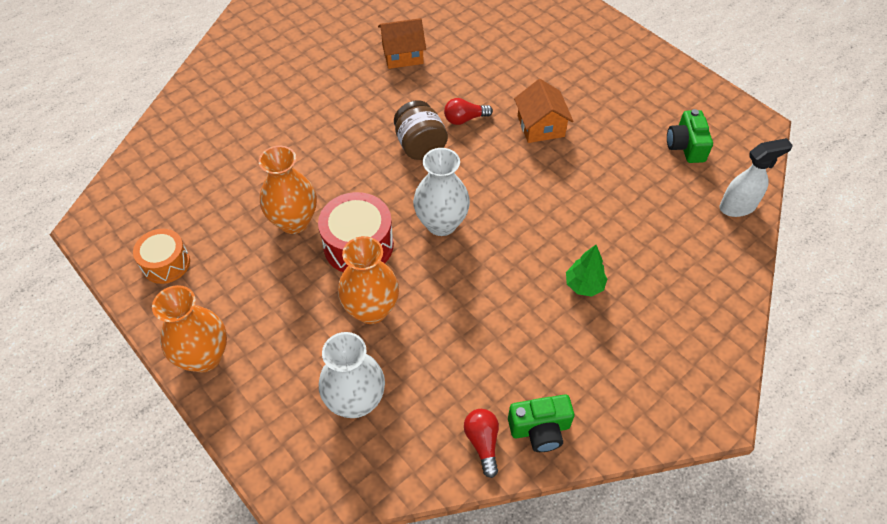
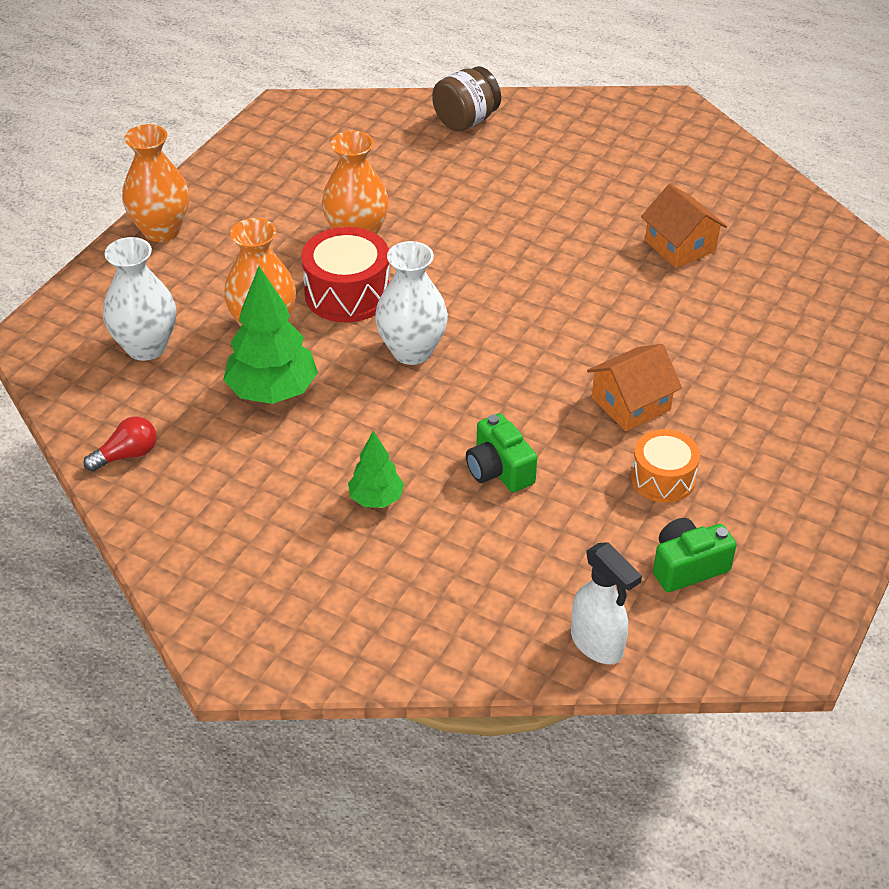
camera: 70 degrees right, 10 degrees down
(166, 263) = (260, 170): orange drum -> orange drum (663, 478)
(420, 146) = (527, 302): brown jar -> brown jar (466, 121)
(449, 322) = (272, 392): none -> green tree
(465, 119) = (598, 330): red light bulb -> none
(540, 429) = (158, 498): green camera -> green camera (499, 470)

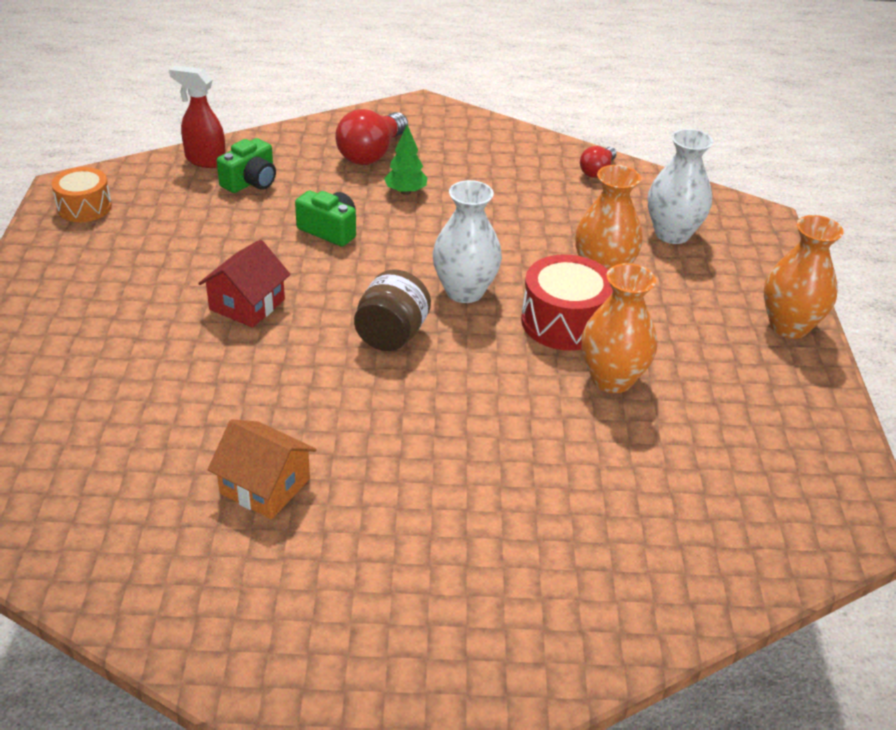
camera: 150 degrees right, 5 degrees down
(272, 392) = (544, 232): green tree -> none
(372, 581) = (372, 153): none -> red light bulb
(466, 121) = (643, 590): brown jar -> brown jar (391, 335)
(597, 644) = (205, 160): white spray bottle -> red spray bottle
(631, 404) = (247, 304): orange house -> red house
(663, 478) = (196, 258): orange drum -> orange drum (84, 207)
(687, 566) = (157, 211): green camera -> green camera (250, 182)

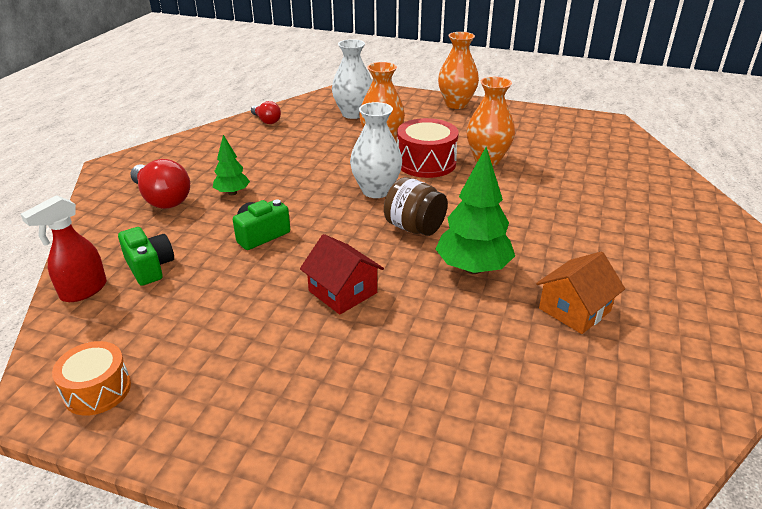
camera: 70 degrees left, 5 degrees down
(322, 393) = (473, 268): none -> green tree

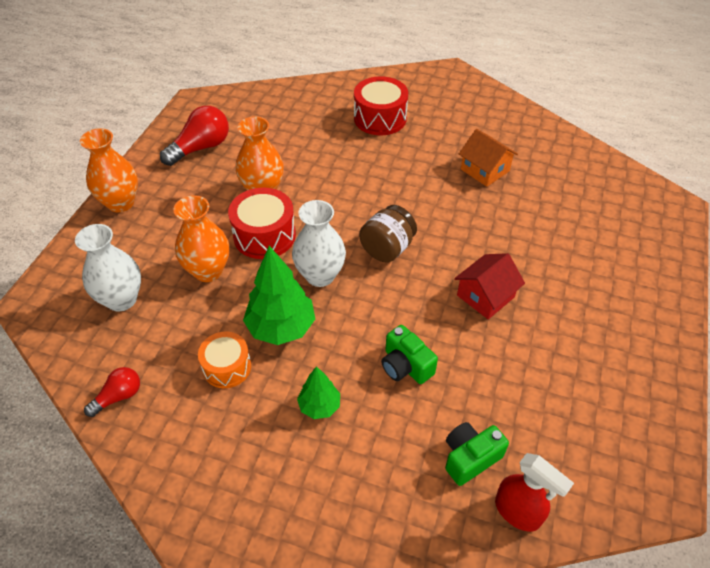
camera: 90 degrees left, 15 degrees up
(97, 390) = (637, 452): orange drum -> orange drum (227, 367)
(162, 199) = (331, 482): red light bulb -> red light bulb (201, 148)
(473, 268) = (444, 216): green tree -> green tree (281, 327)
(645, 226) = (380, 118): none -> red drum

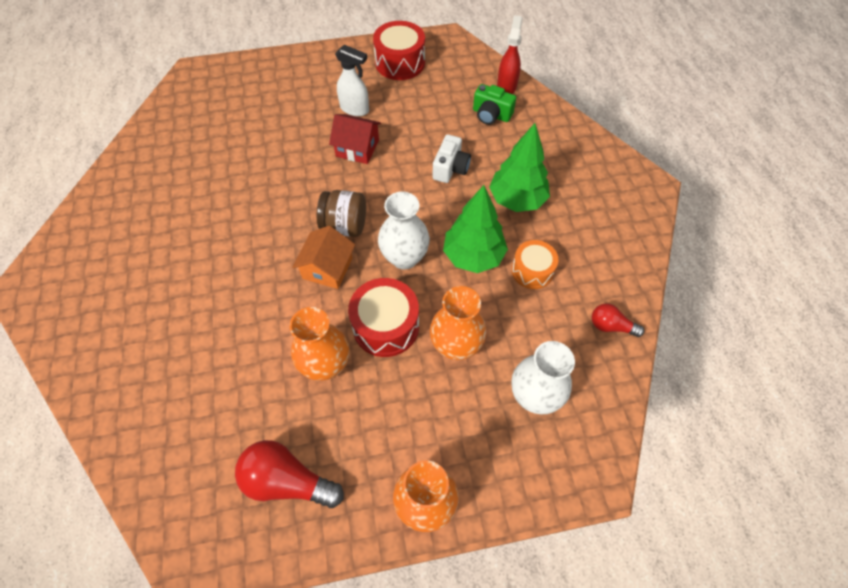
camera: 120 degrees left, 10 degrees up
(319, 406) = (517, 200): green tree -> green tree, size x1.77
(380, 118) = (149, 317): red drum -> red drum (400, 63)
(405, 366) = (450, 168): green camera -> white camera
(485, 170) = (202, 197): orange house -> orange house (327, 268)
(551, 318) = (355, 109): none -> white spray bottle

